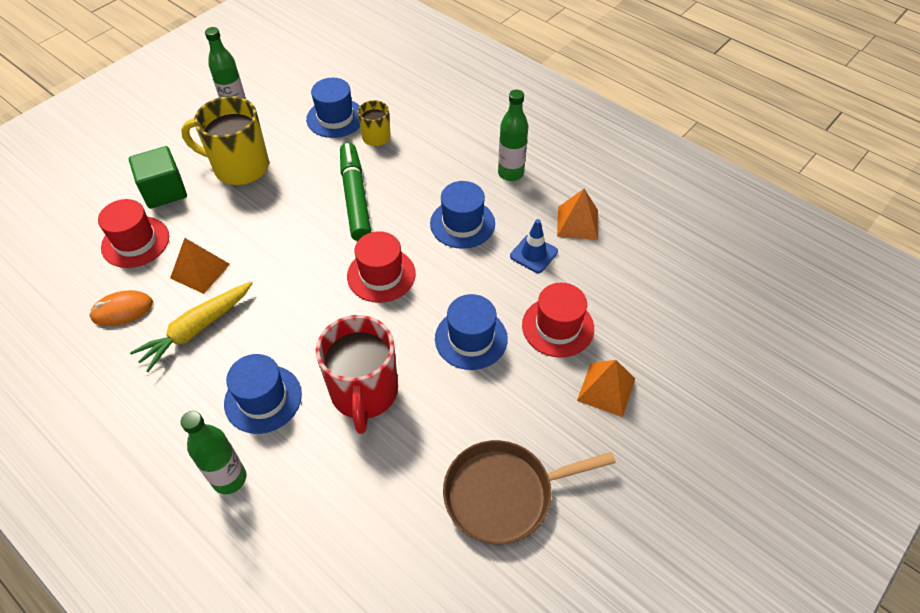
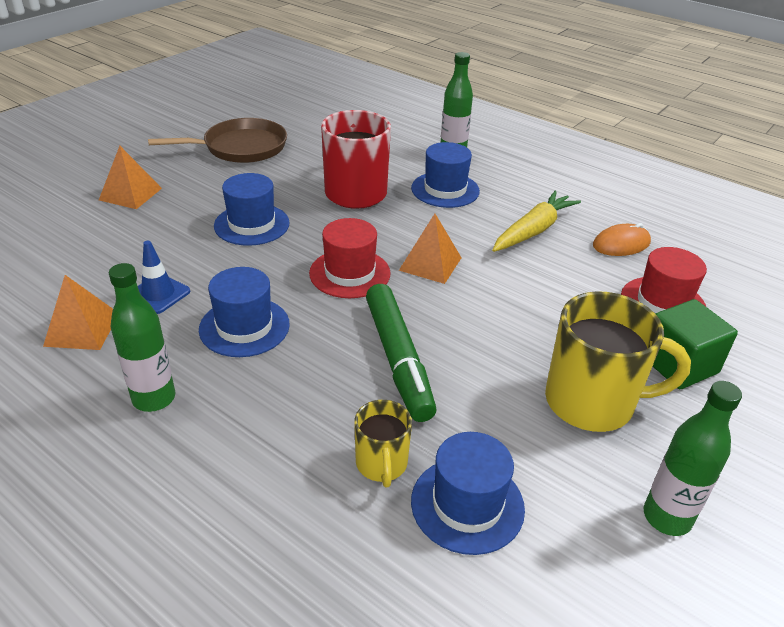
camera: 175 degrees right, 15 degrees down
(200, 271) = (563, 276): orange pyramid -> orange pyramid (430, 264)
(558, 327) = (157, 232): red hat -> none

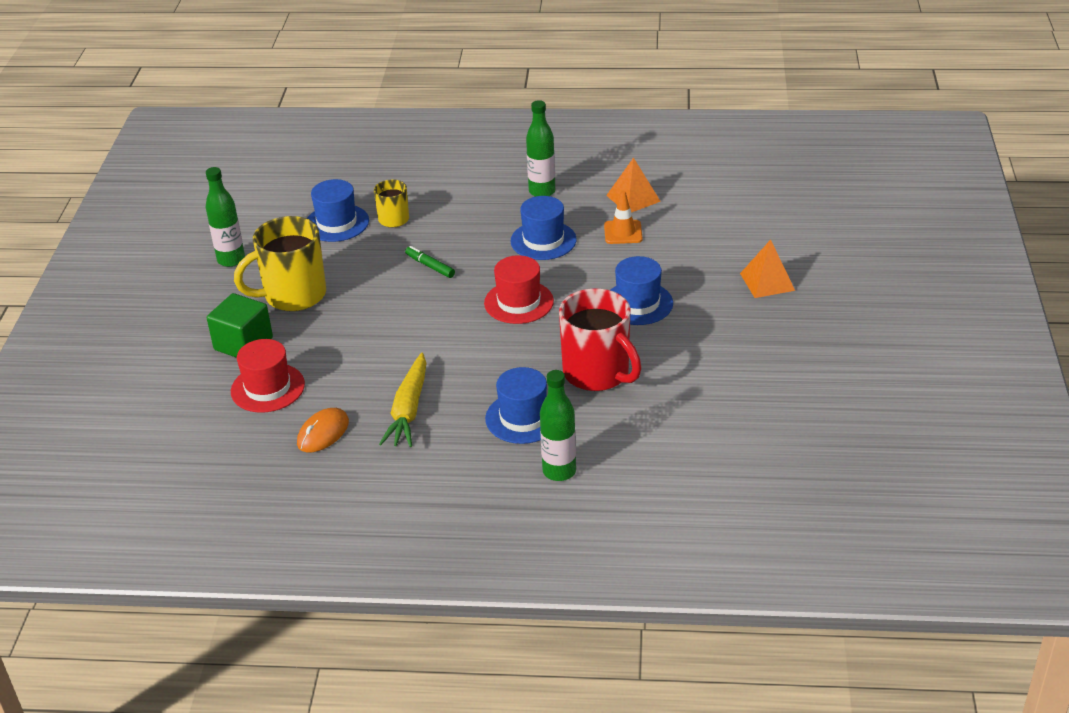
camera: 150 degrees right, 0 degrees up
(158, 294) = (623, 232): blue traffic cone -> orange traffic cone
(241, 147) = (765, 371): brown pan -> none
(398, 359) = (430, 266): green marker -> green marker, size x0.48
(430, 264) = (468, 337): orange pyramid -> none

